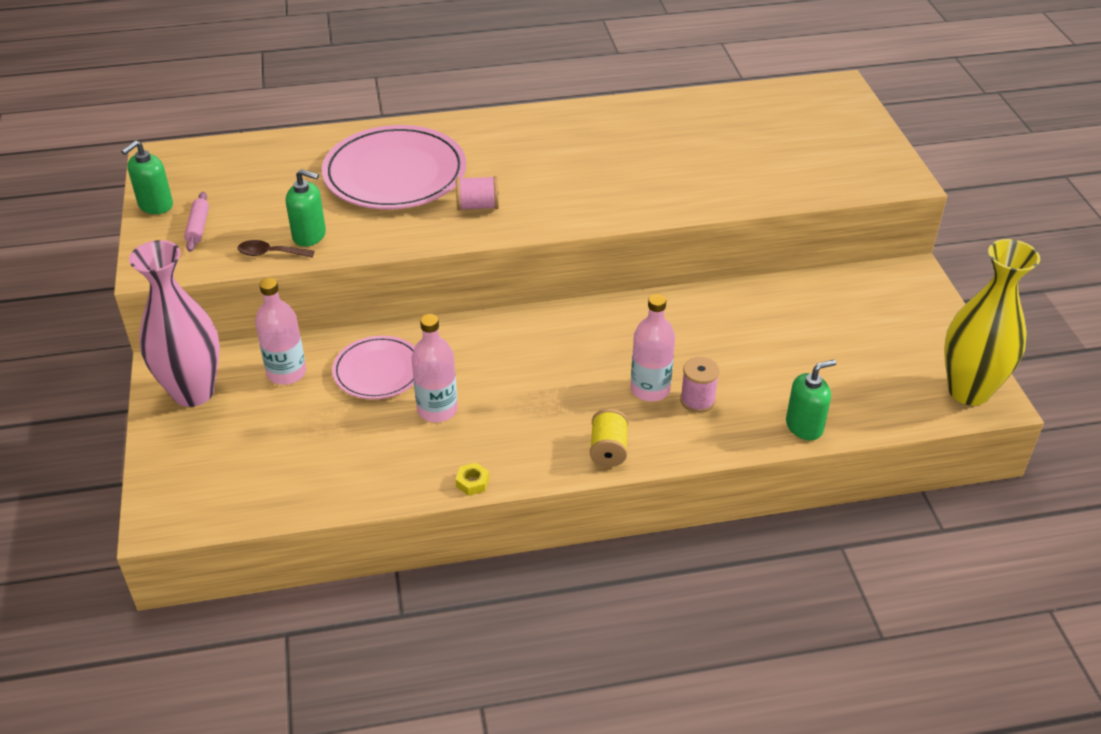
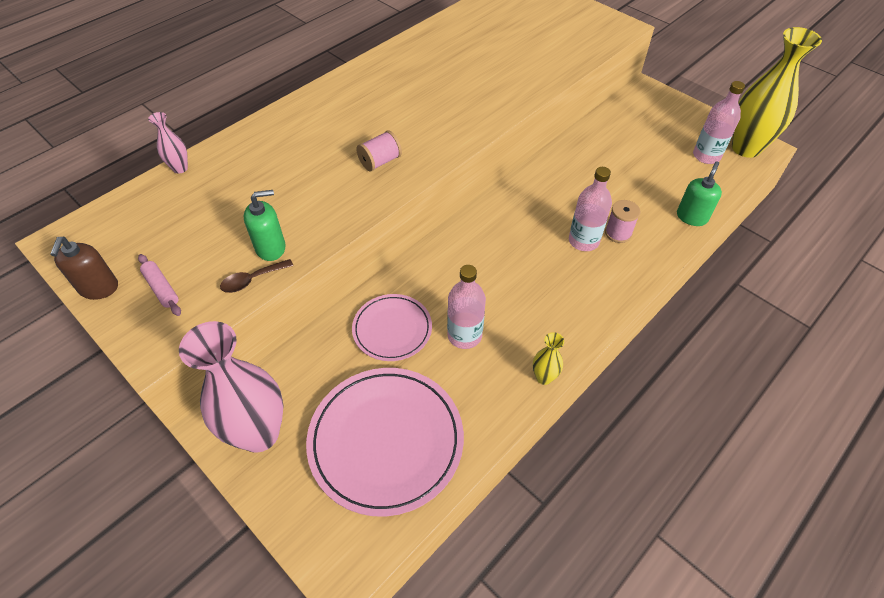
camera: 35 degrees left, 10 degrees up
(155, 205) = (99, 288): green soap dispenser -> brown soap dispenser
(286, 373) = (322, 371): pink bottle -> pink bottle (706, 156)
(301, 138) = (180, 168): none -> pink vase
(395, 173) = (289, 164): pink plate -> pink plate (386, 441)
(472, 482) = (544, 377): yellow nut -> yellow vase
(608, 450) = (603, 299): yellow spool -> none

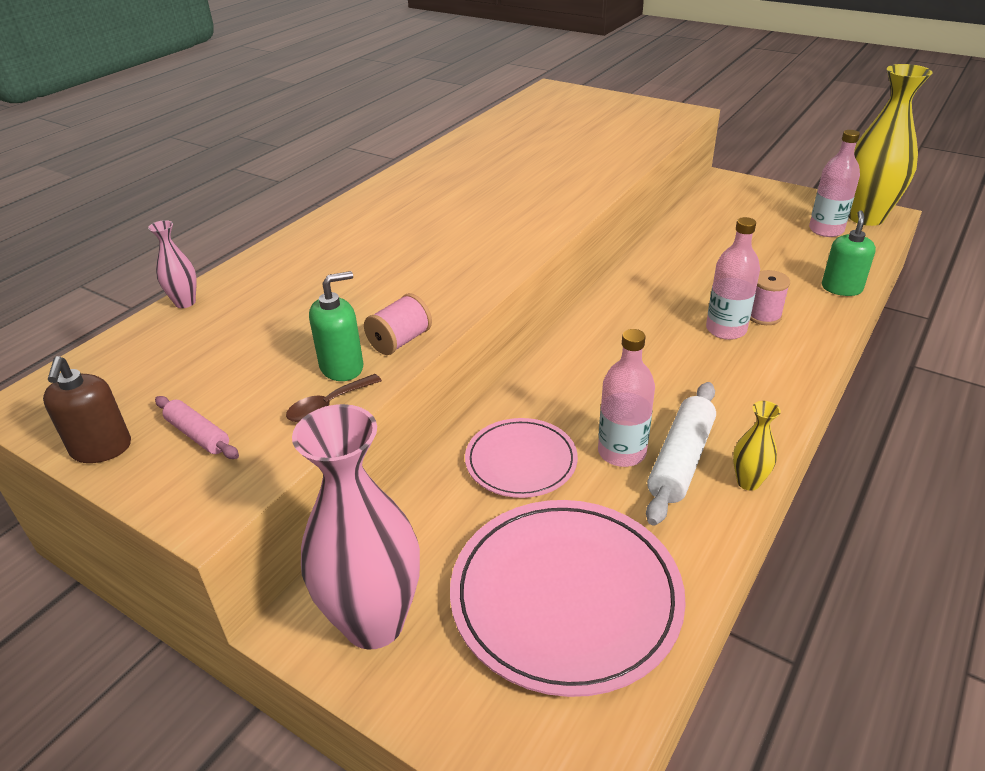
camera: 10 degrees left, 15 degrees down
(380, 161) = (454, 262): pink spool -> pink spool (400, 341)
(503, 350) = (681, 460): none -> white rolling pin

